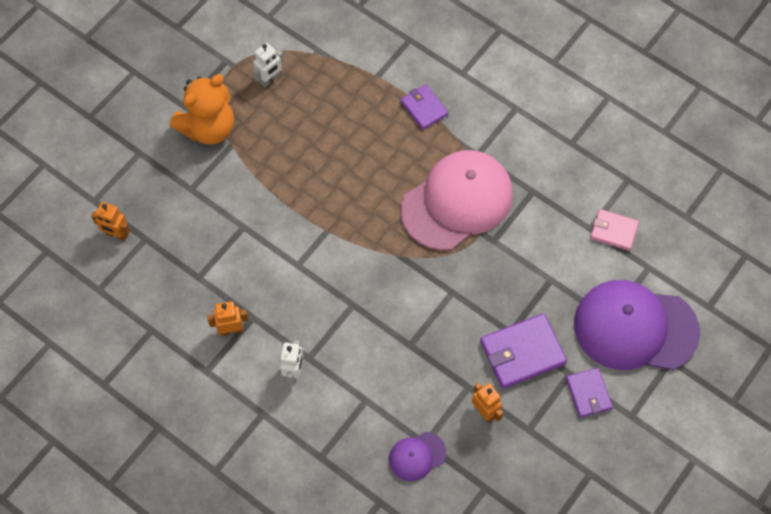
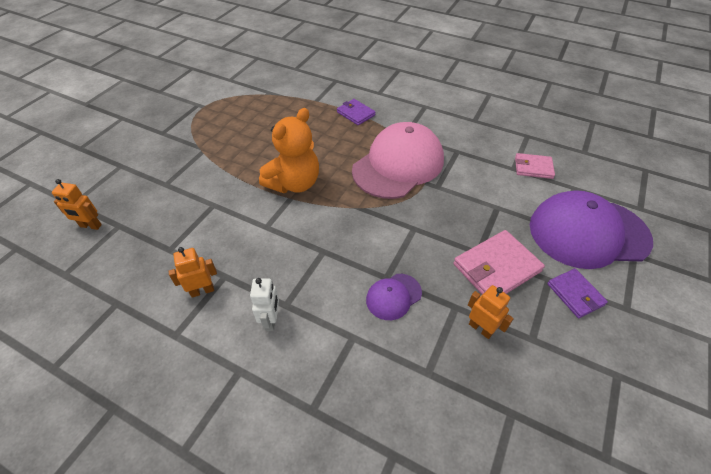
camera: 10 degrees left, 15 degrees down
(208, 128) = (182, 143): orange teddy bear -> orange teddy bear (294, 183)
(269, 79) = (232, 111): white robot -> none
(417, 456) = (423, 389): purple cap -> purple cap (393, 296)
(522, 352) = (496, 268): purple wallet -> pink wallet

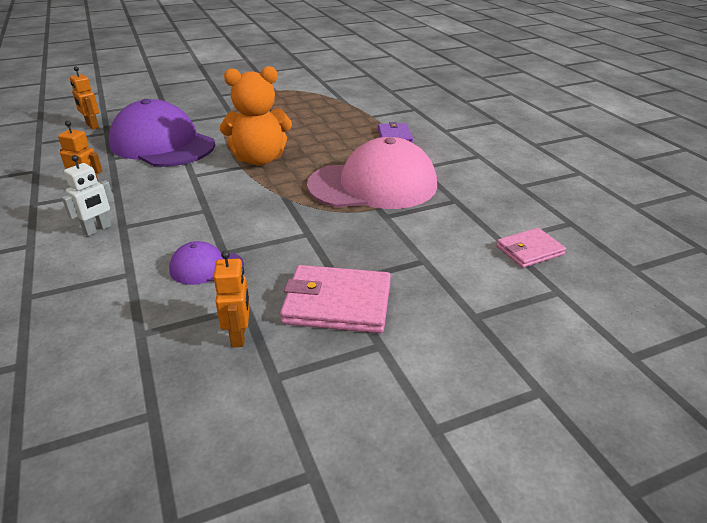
camera: 40 degrees right, 15 degrees down
(533, 167) = (529, 250): pink wallet -> pink wallet turned 75 degrees counterclockwise
(575, 294) = (389, 375): purple wallet -> none
(588, 233) = (504, 336): purple cap -> purple cap (162, 144)

